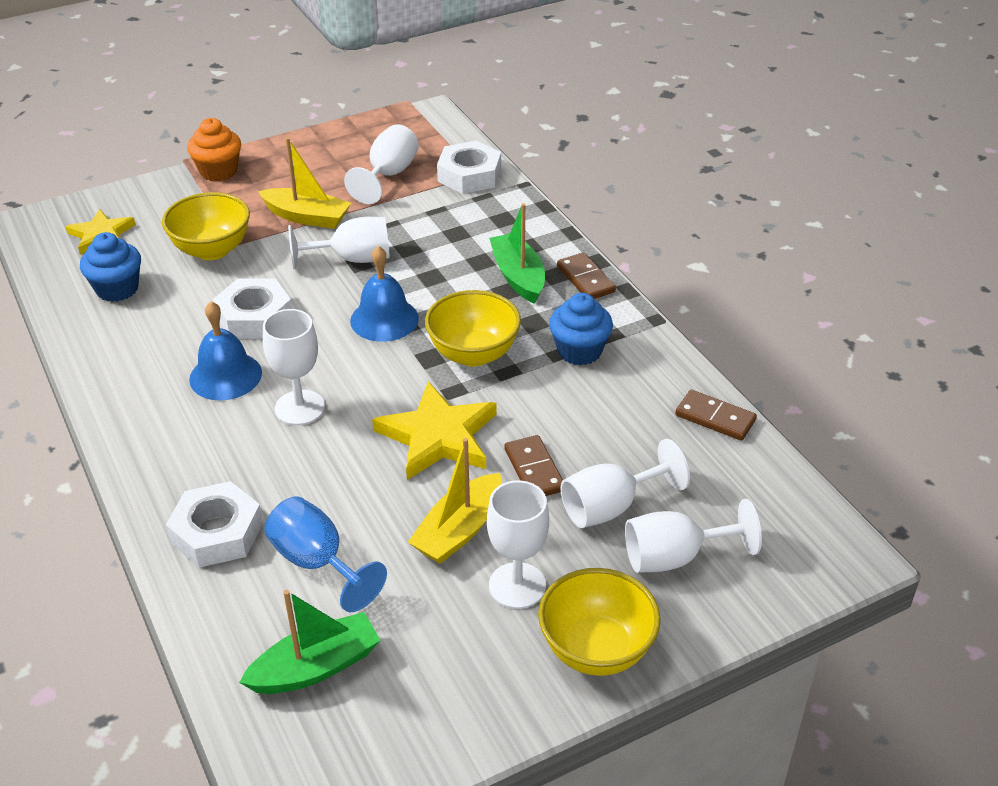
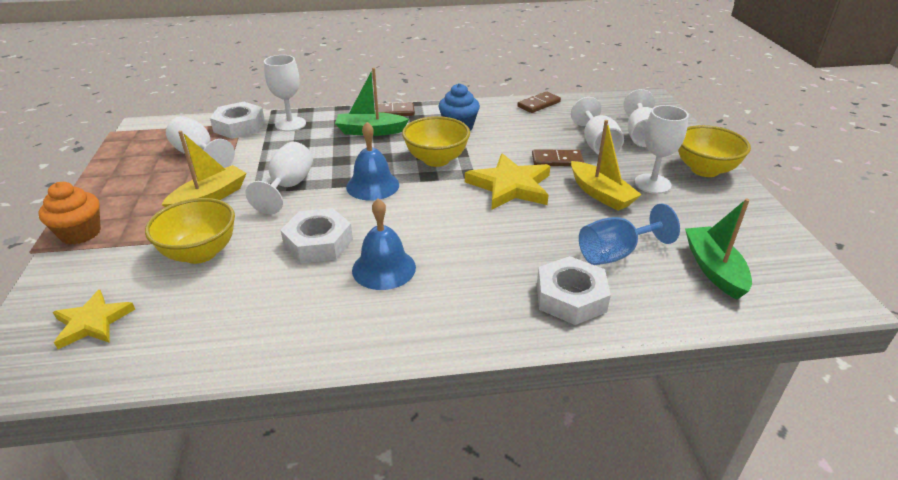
camera: 70 degrees left, 5 degrees down
(117, 289) = (199, 320): blue cupcake -> none
(300, 408) = (447, 237): white goblet -> white goblet (290, 124)

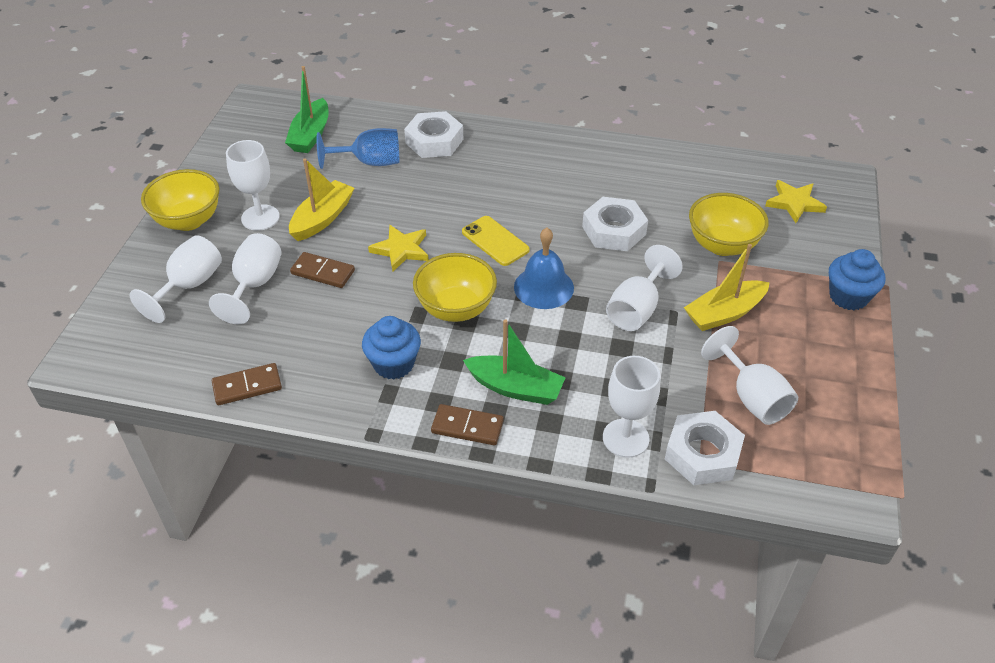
camera: 160 degrees left, 10 degrees up
(80, 233) = (848, 297): orange cupcake -> blue cupcake
(384, 268) = (563, 194): blue bell -> none
(432, 209) = (495, 241): none -> yellow phone
(510, 186) = (401, 250): yellow star -> yellow star, size x0.64
(601, 194) = (322, 218): yellow boat -> yellow boat turned 45 degrees clockwise

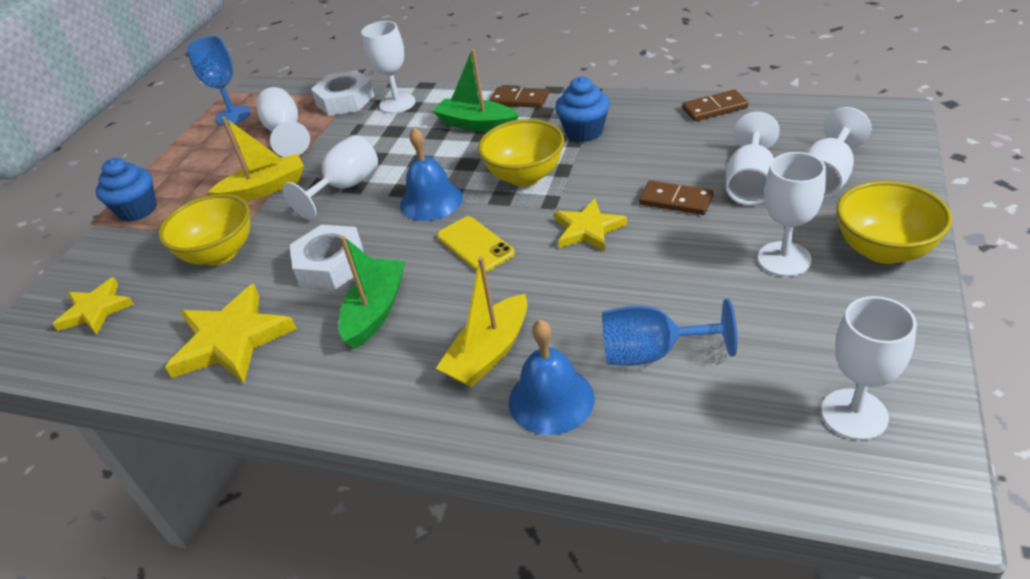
camera: 170 degrees left, 5 degrees down
(267, 131) = (854, 414): none -> white goblet
(310, 135) = (770, 408): green boat -> green boat (375, 311)
(322, 218) = (698, 262): yellow boat -> yellow boat (489, 353)
(434, 141) = (551, 399): white nut -> blue bell
(663, 178) = (232, 340): none -> yellow star
(849, 439) = (233, 115): none -> blue goblet

